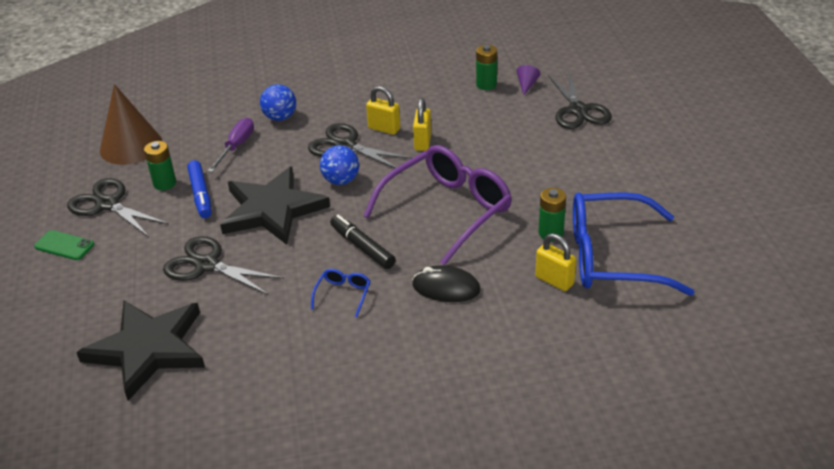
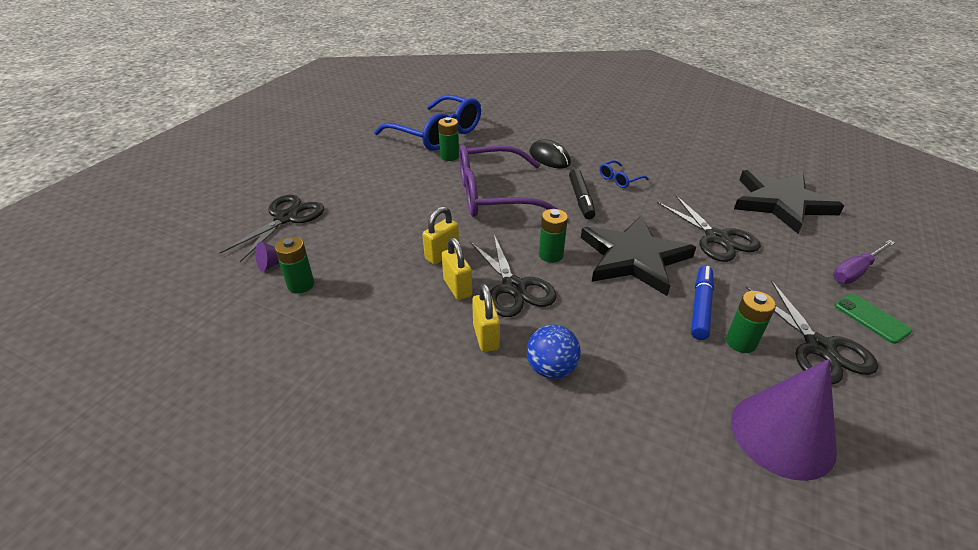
camera: 145 degrees left, 0 degrees up
(131, 146) = (782, 434): brown cone -> purple cone
(236, 146) = (631, 351): purple screwdriver -> purple screwdriver (855, 271)
(341, 180) = (551, 255): blue ball -> green battery
(554, 280) = (484, 138): yellow padlock -> yellow padlock (486, 337)

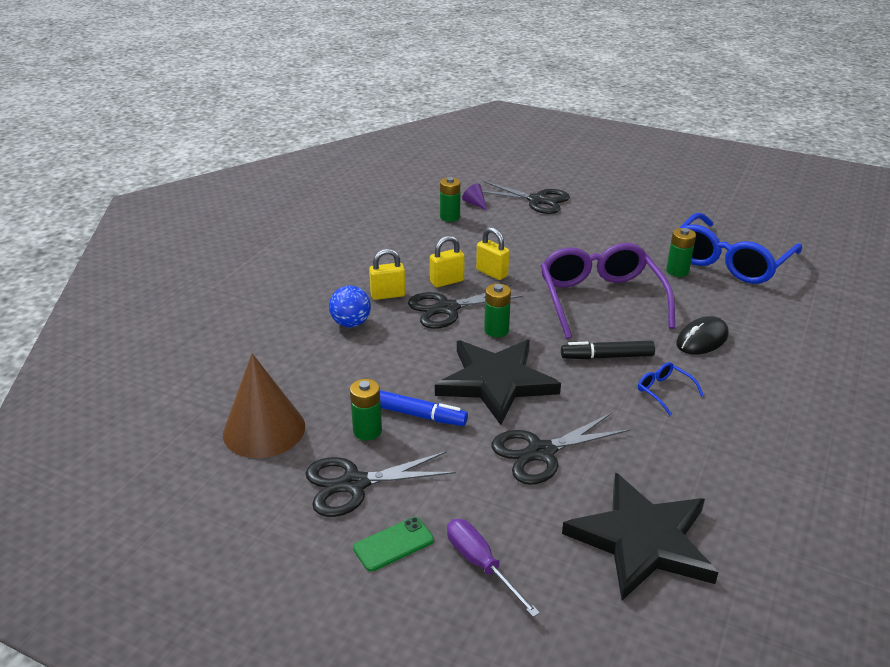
camera: 90 degrees right, 5 degrees down
(782, 434) = (264, 429): purple cone -> brown cone

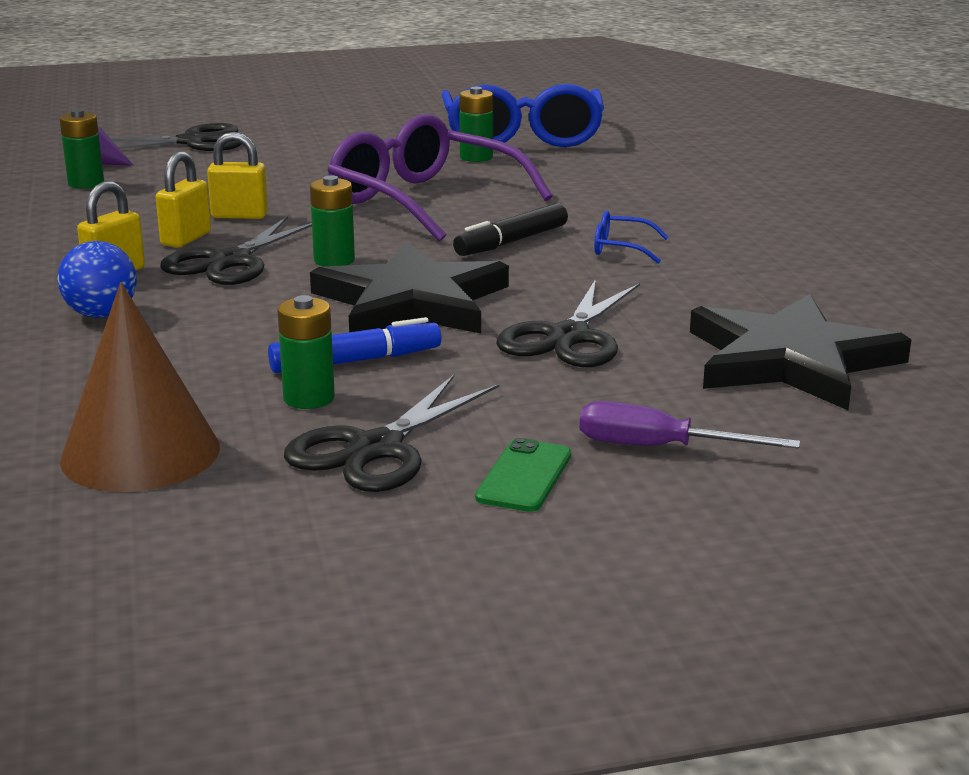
camera: 40 degrees left, 10 degrees down
(702, 339) = (593, 200): black mouse -> none

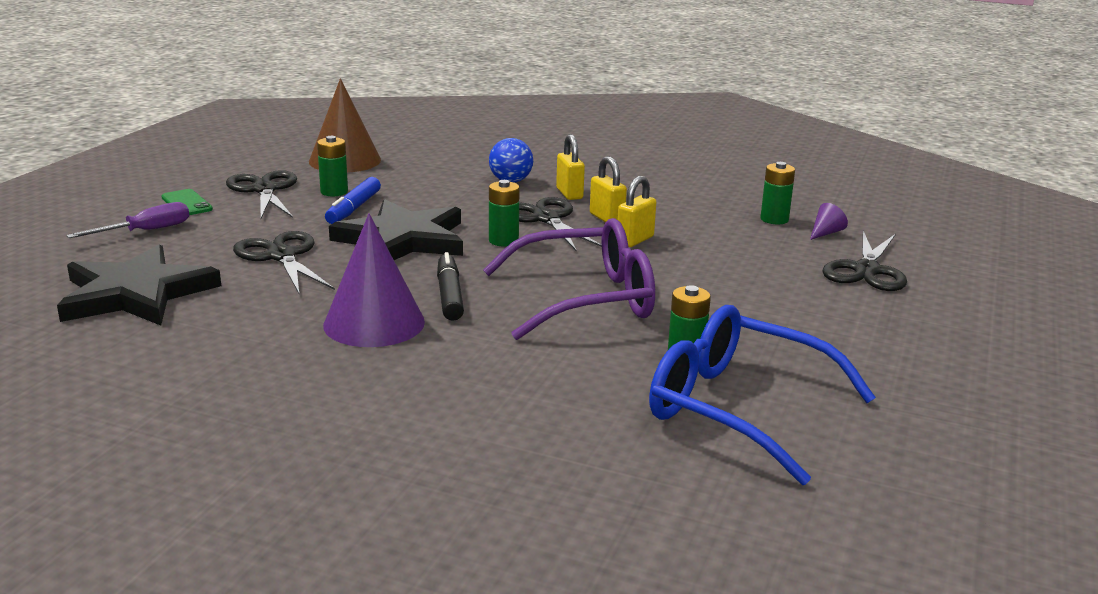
camera: 125 degrees right, 0 degrees up
(620, 248) = (374, 323): blue glasses -> purple cone

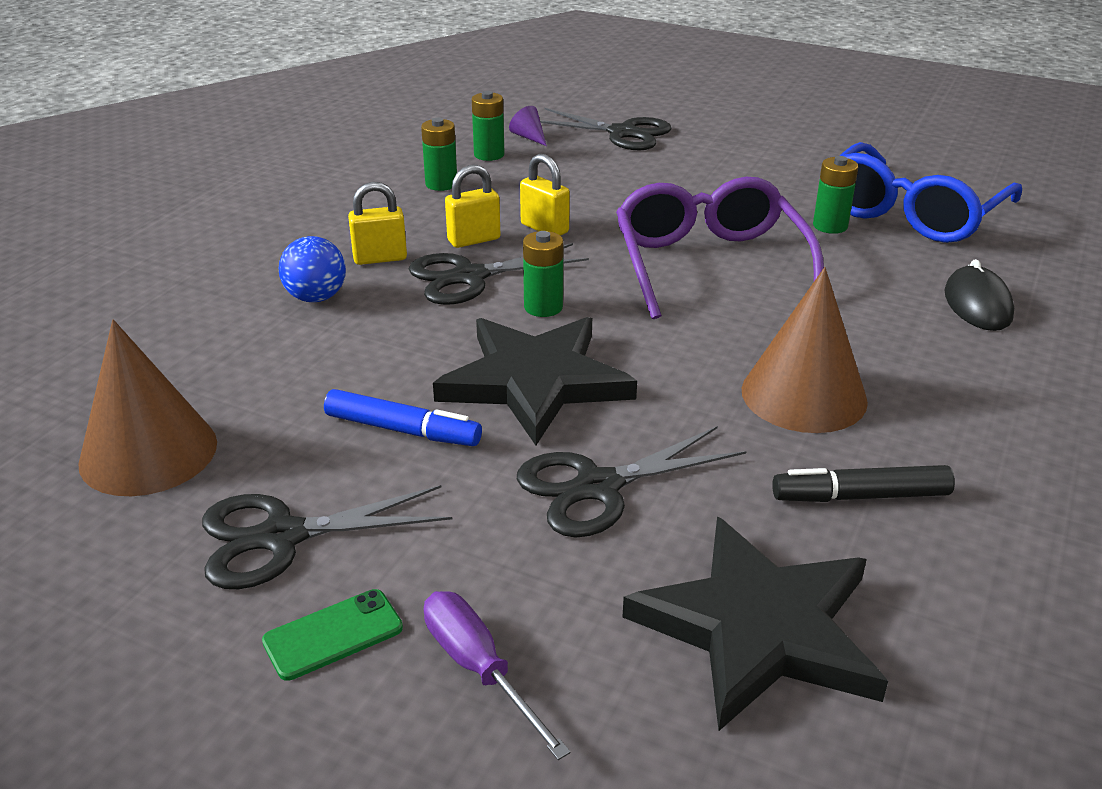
camera: 85 degrees left, 10 degrees up
(334, 192) = (317, 454): green battery -> green battery (441, 184)
(374, 323) = (804, 395): purple cone -> brown cone
(449, 295) = (715, 345): black marker -> black marker (860, 496)
(527, 419) = (977, 304): none -> black mouse

